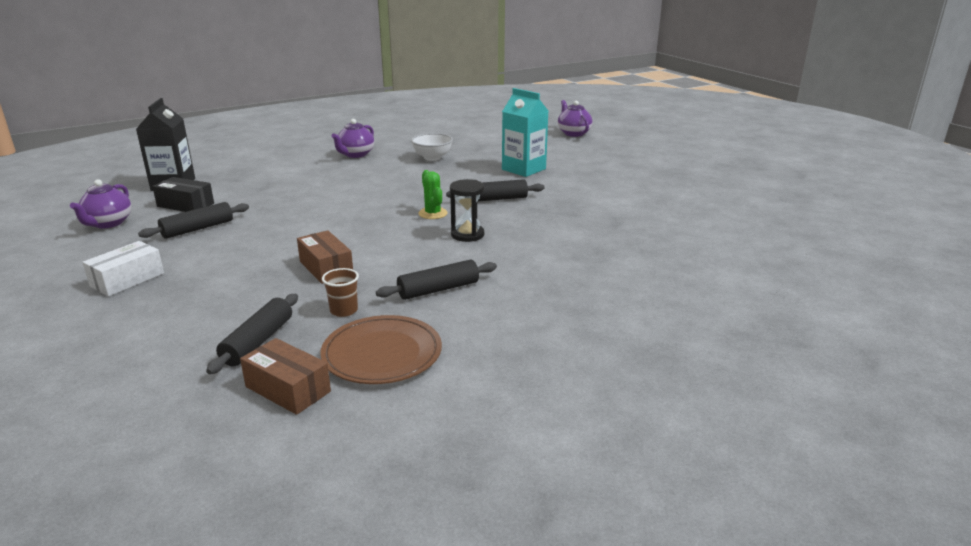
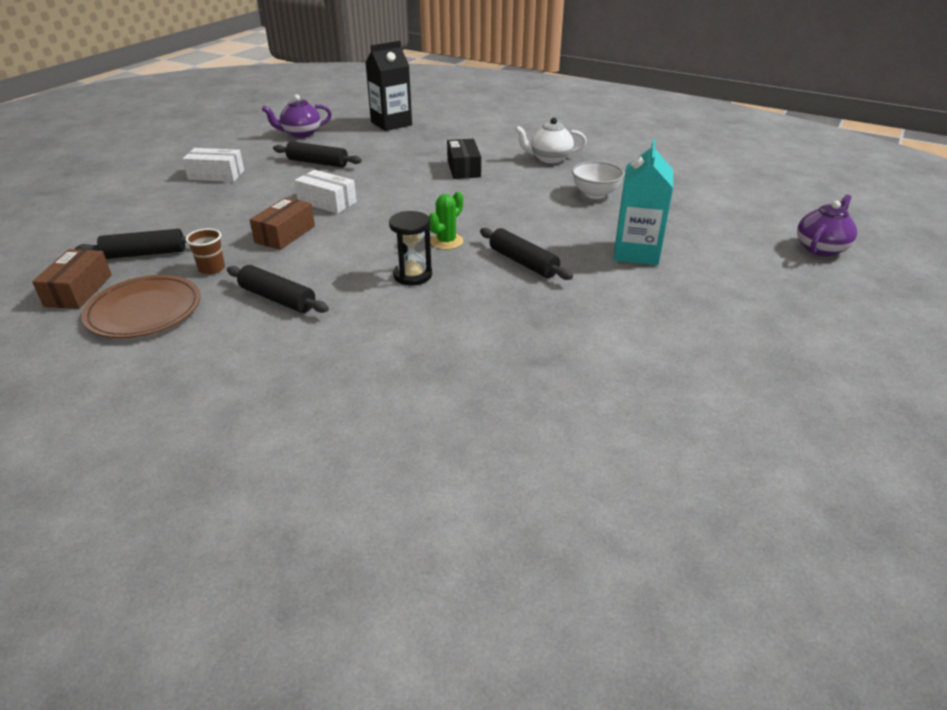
camera: 60 degrees right, 10 degrees up
(185, 205) = (357, 142): black box -> black box (463, 168)
(291, 240) = (327, 202): none -> white box
(355, 154) = (549, 158): purple teapot -> white teapot

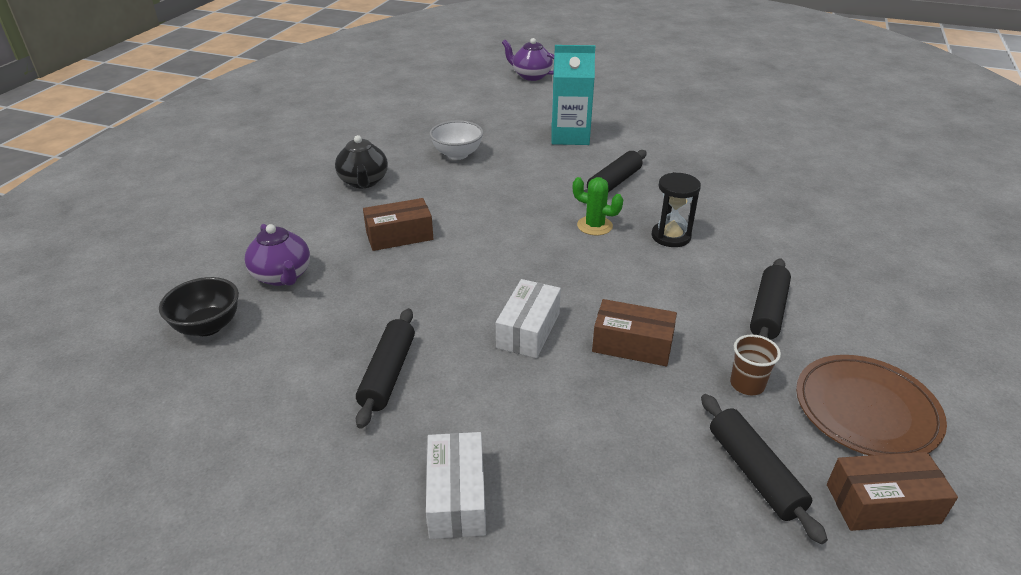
camera: 100 degrees left, 0 degrees up
(301, 133) = (241, 434): purple teapot -> purple teapot (282, 276)
(391, 123) = (208, 326): black carton -> black bowl
(463, 168) = (399, 236): black box -> brown box
(549, 158) = (364, 182): white teapot -> black teapot

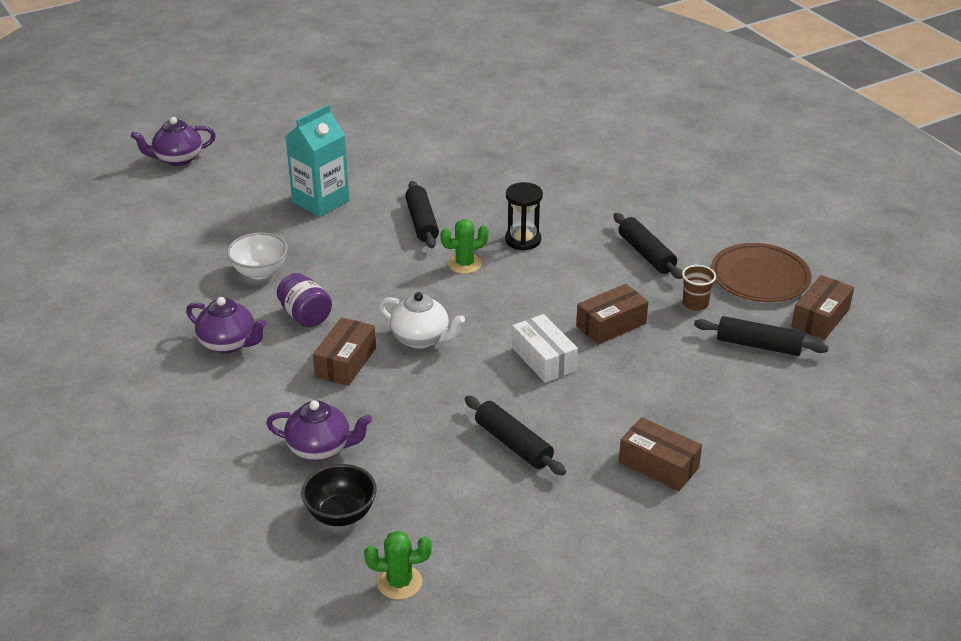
camera: 50 degrees left, 0 degrees up
(138, 404) = (399, 582): none -> green cactus
(364, 182) = (229, 343): black teapot -> purple teapot
(433, 193) = (305, 316): none -> purple jar
(456, 497) = (658, 465): white box -> brown box
(472, 254) = (421, 339): none -> white teapot

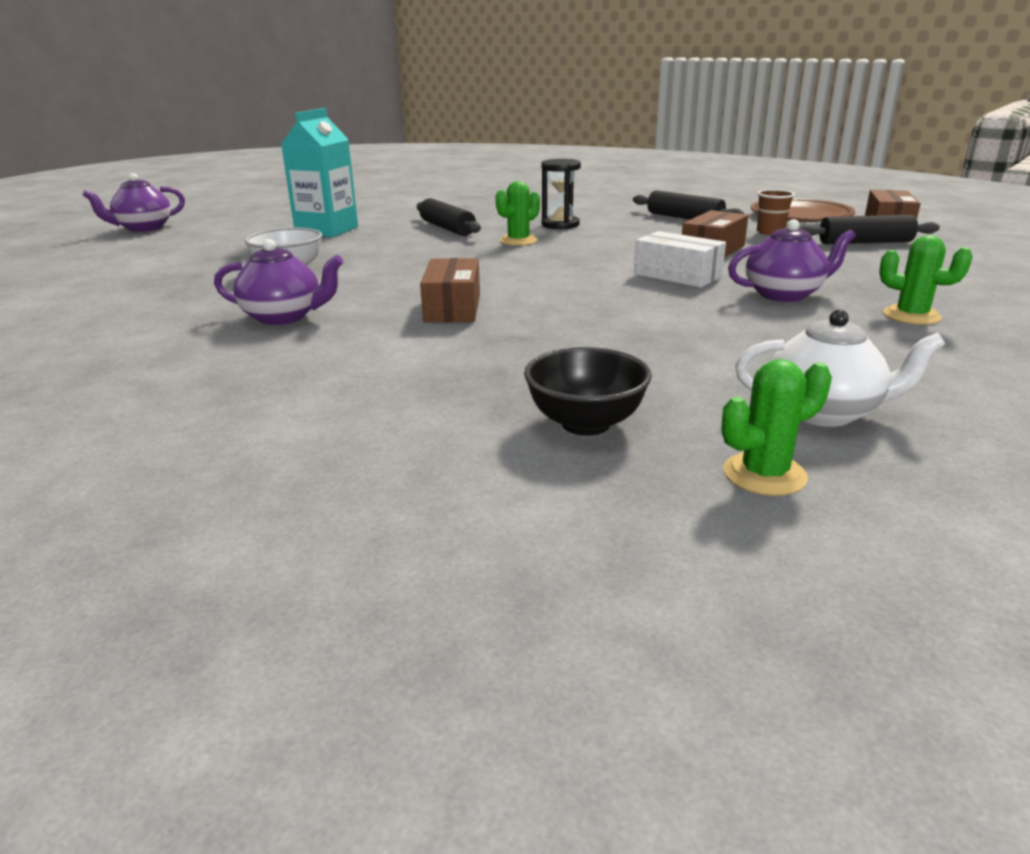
camera: 20 degrees left, 10 degrees down
(305, 316) = (370, 287): purple jar -> none
(320, 448) = (489, 372): purple teapot -> purple teapot (784, 294)
(421, 339) = (526, 282): white teapot -> white teapot (824, 412)
(513, 444) = (731, 328): black rolling pin -> none
(658, 465) = (911, 316): brown box -> green cactus

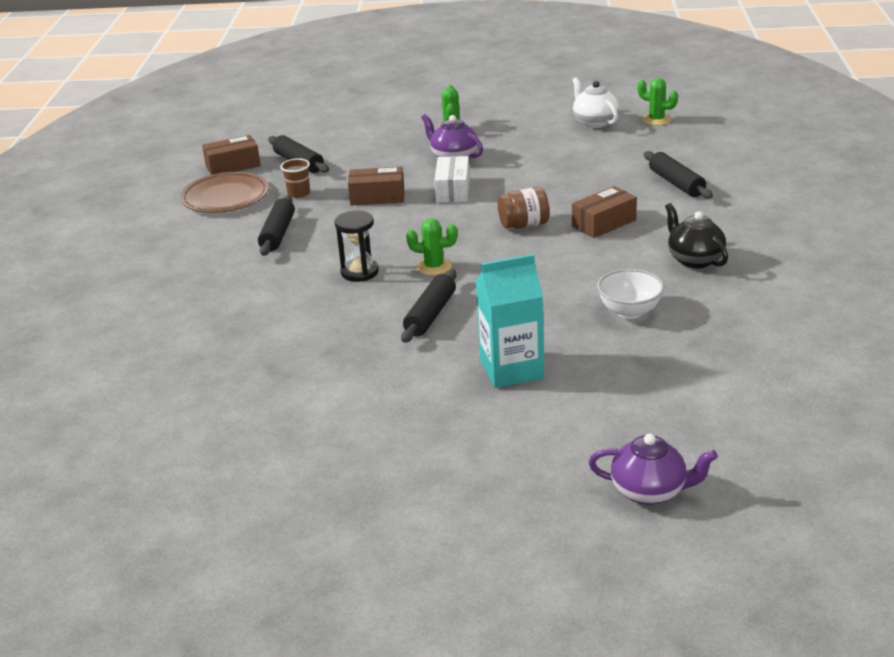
camera: 125 degrees left, 5 degrees up
(284, 317) = (694, 259): purple teapot -> black teapot
(462, 378) = (676, 183): none -> black rolling pin
(528, 280) = (524, 225): none -> brown jar
(585, 424) = (670, 150): black bowl -> none

